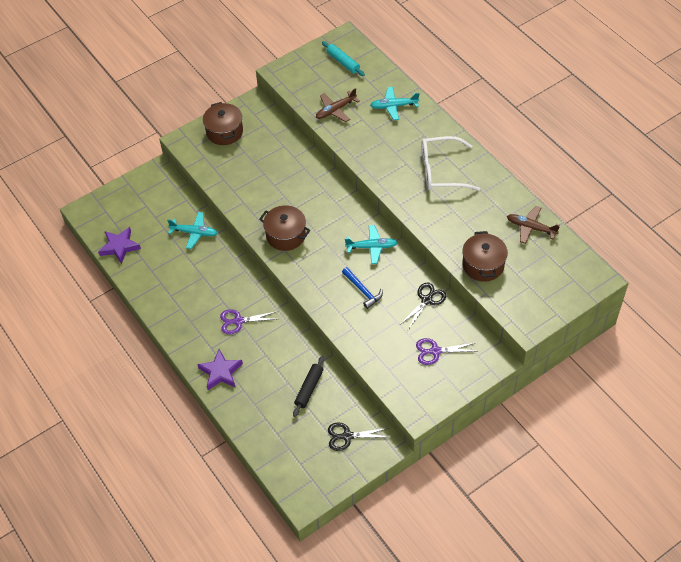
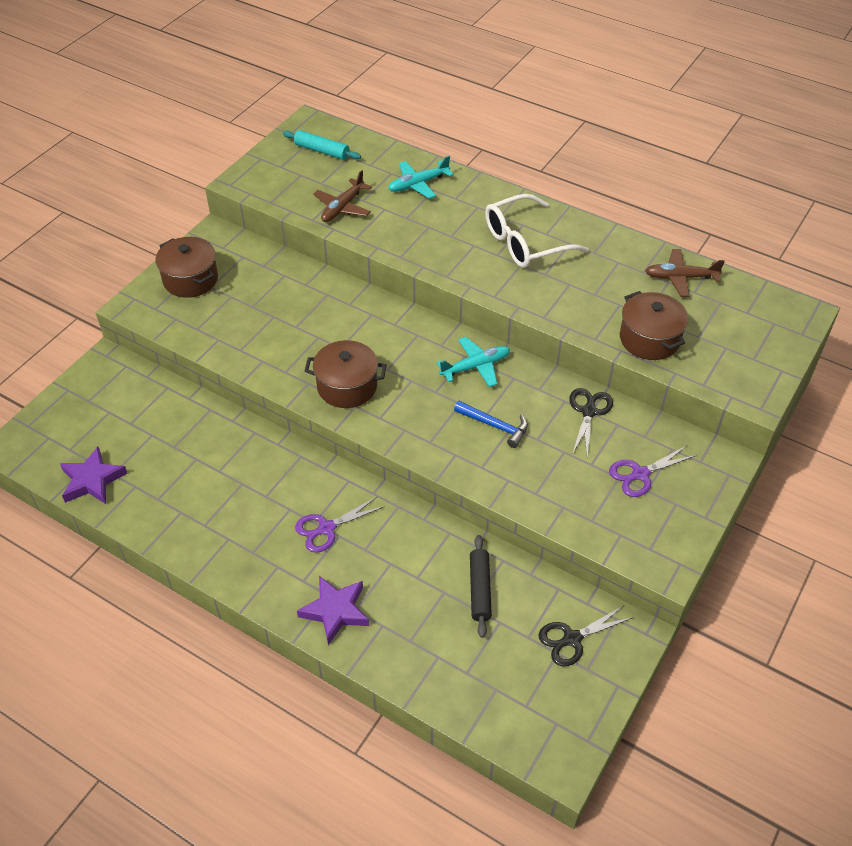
camera: 25 degrees left, 5 degrees down
(194, 233) = (200, 427): turquoise plane -> none

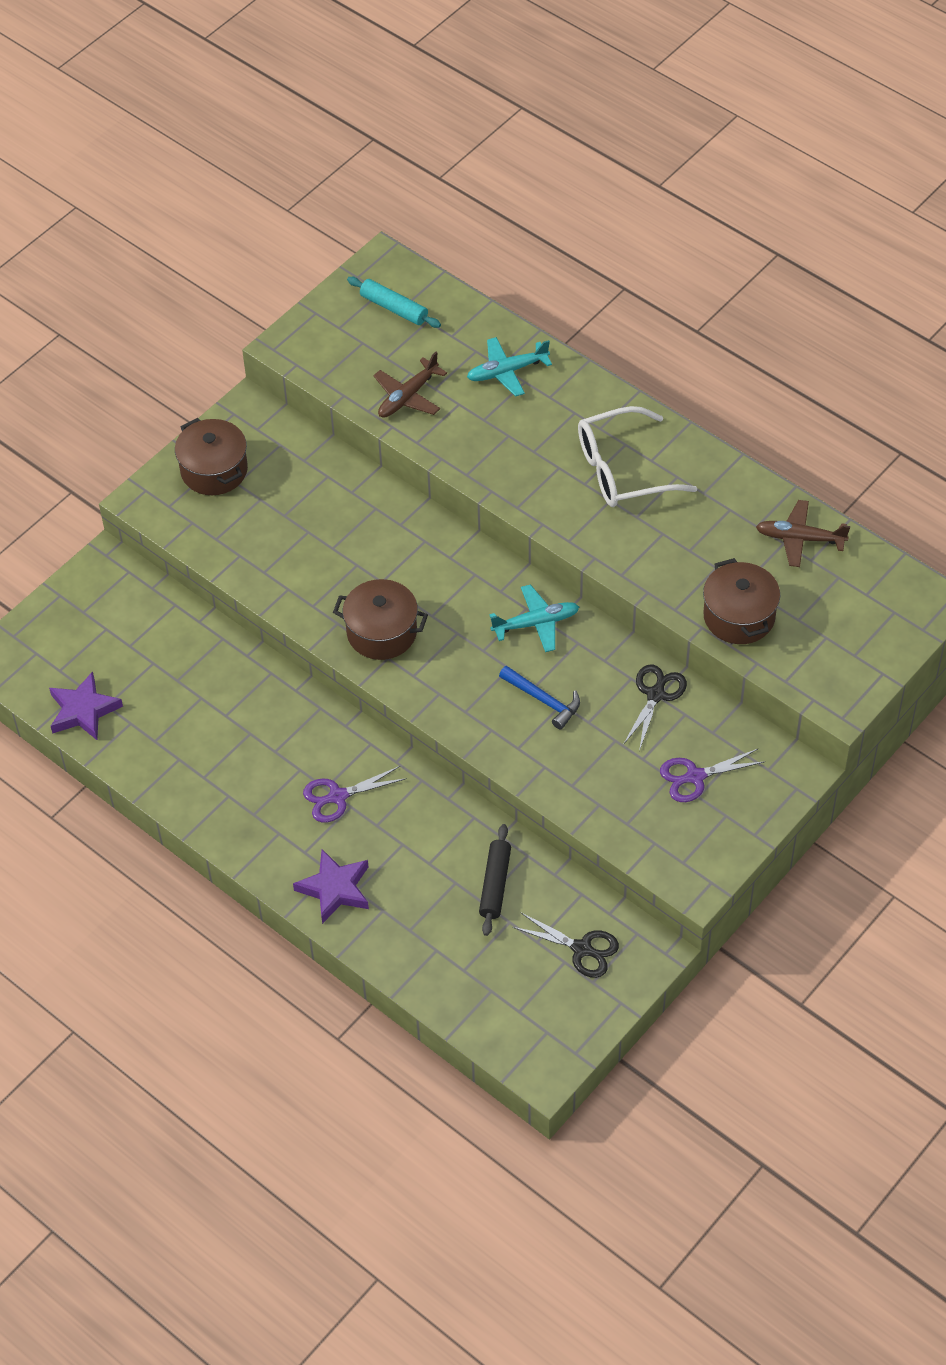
camera: 10 degrees right, 5 degrees up
(571, 639) = (583, 949): black scissors -> black scissors turned 135 degrees counterclockwise

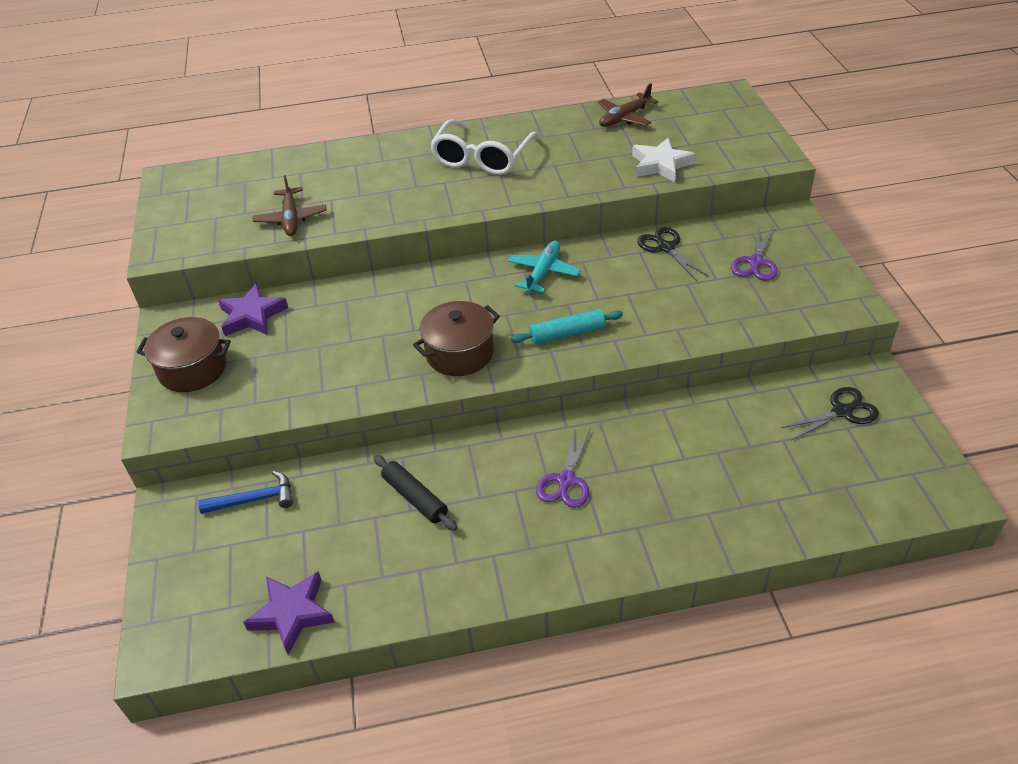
camera: 50 degrees left, 10 degrees down
(335, 889) = (659, 534): purple star -> purple star (252, 315)
(394, 308) = (211, 190): turquoise rolling pin -> turquoise rolling pin (567, 333)
(495, 884) = (739, 430): black rolling pin -> black rolling pin (415, 498)
(507, 371) = (336, 168): turquoise plane -> none
(543, 700) = (615, 301): blue hammer -> blue hammer (255, 499)
(739, 616) = (660, 165): brown pot -> white star

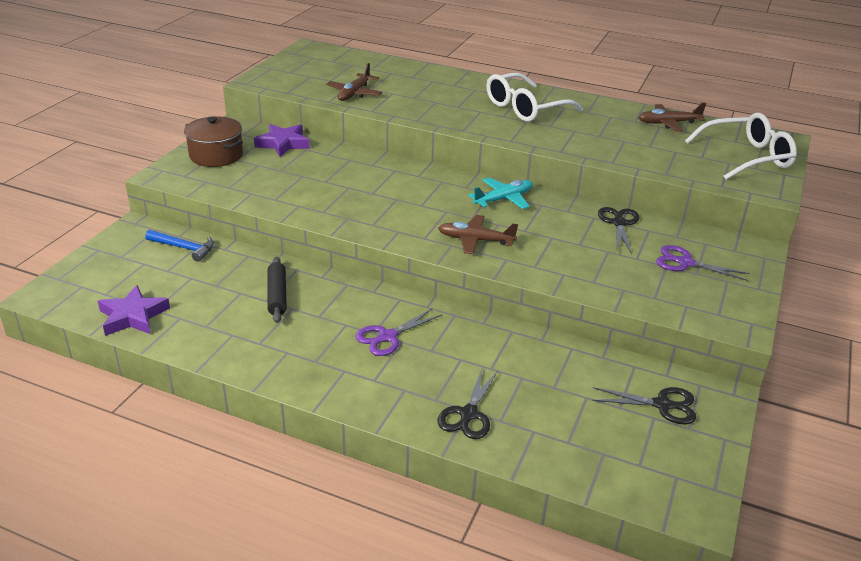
camera: 30 degrees right, 10 degrees down
(459, 353) = (386, 218): brown pot -> none
(567, 333) = (475, 240): turquoise rolling pin -> brown plane
(660, 165) = (660, 160): white star -> none
(713, 518) = (468, 415): none -> black scissors
(723, 127) = (746, 157): none -> white glasses
(755, 263) = (684, 262): purple scissors -> purple scissors turned 60 degrees clockwise

